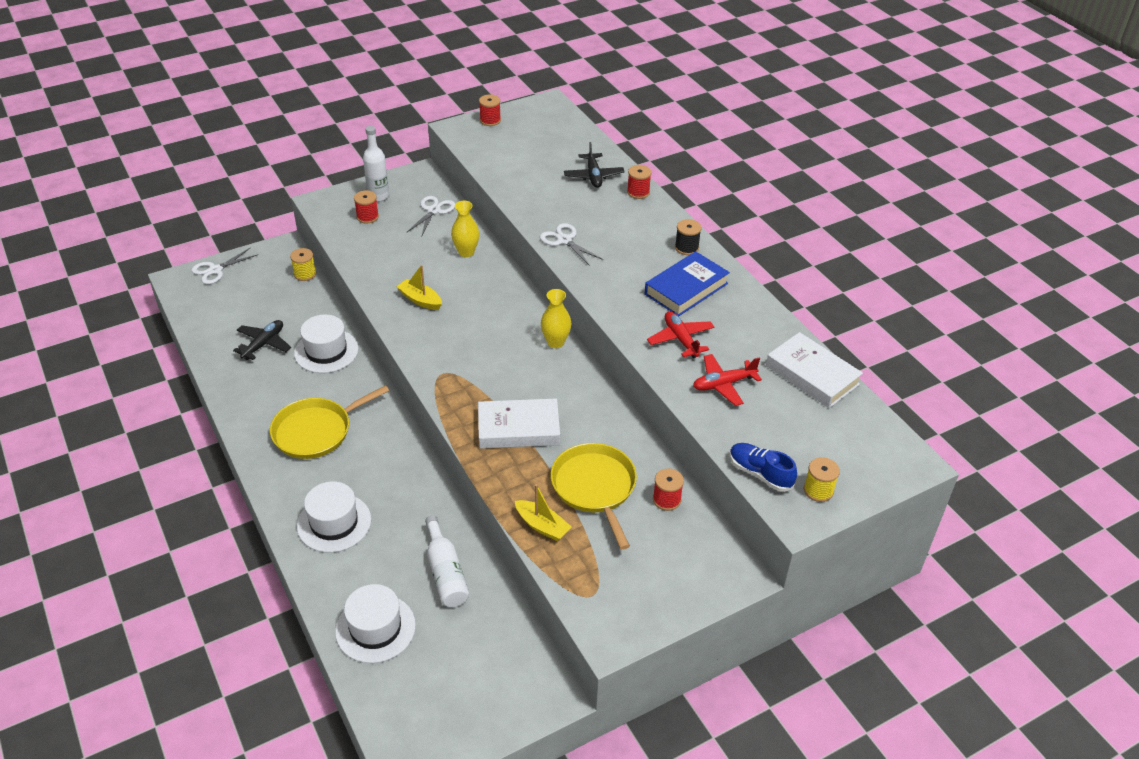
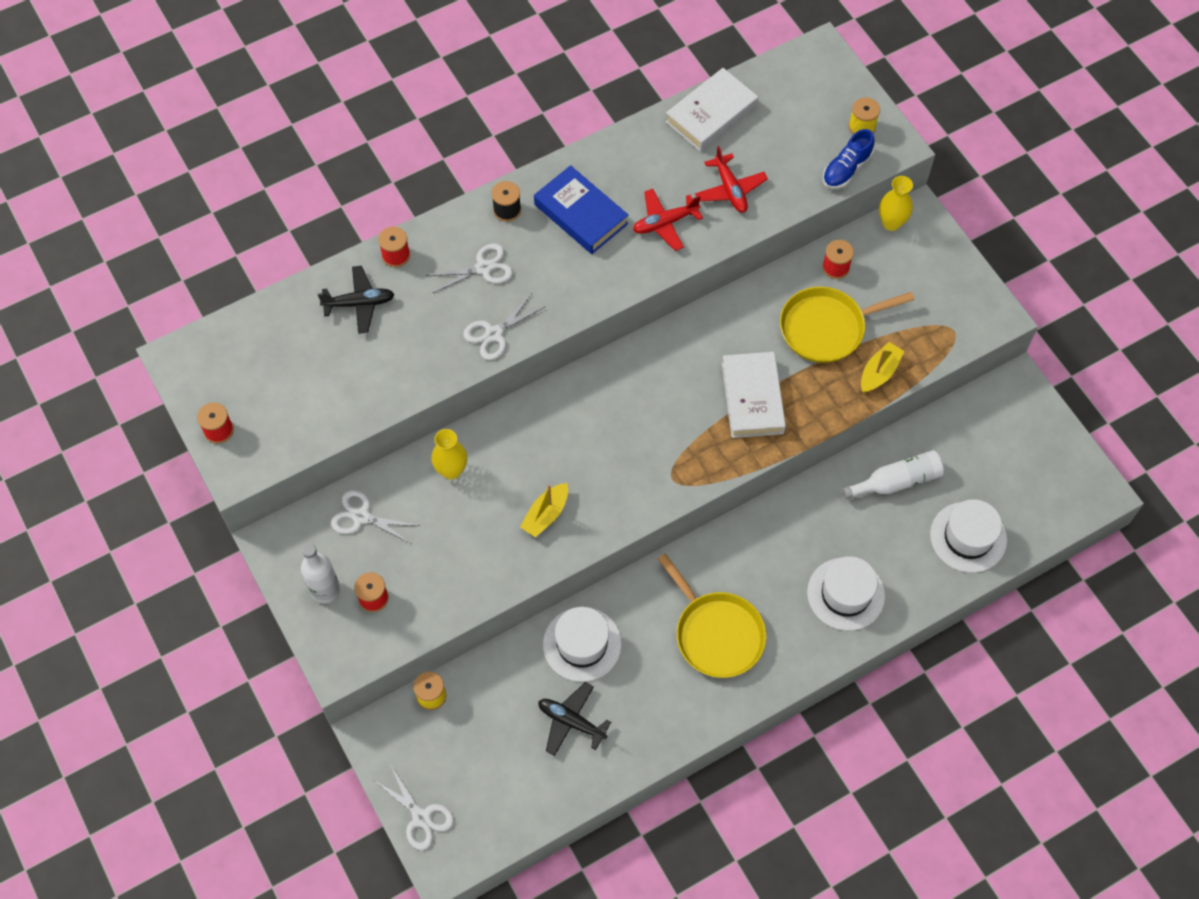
camera: 90 degrees left, 20 degrees up
(555, 342) = (616, 366): yellow vase -> yellow vase (891, 223)
(628, 235) = (483, 268): none -> white scissors

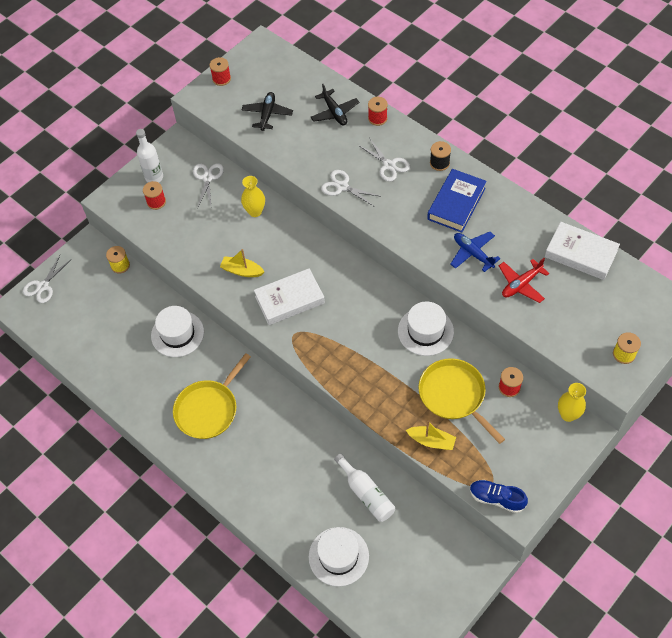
camera: 75 degrees right, 5 degrees down
(571, 721) = (123, 344): black plane -> black plane (267, 114)
(665, 223) = (473, 253): red plane -> blue plane
(752, 398) = (375, 364): white book -> white book (289, 300)
(846, 169) = (578, 354): blue shoe -> blue shoe (496, 498)
(846, 594) = (264, 483): white hat -> white hat (425, 331)

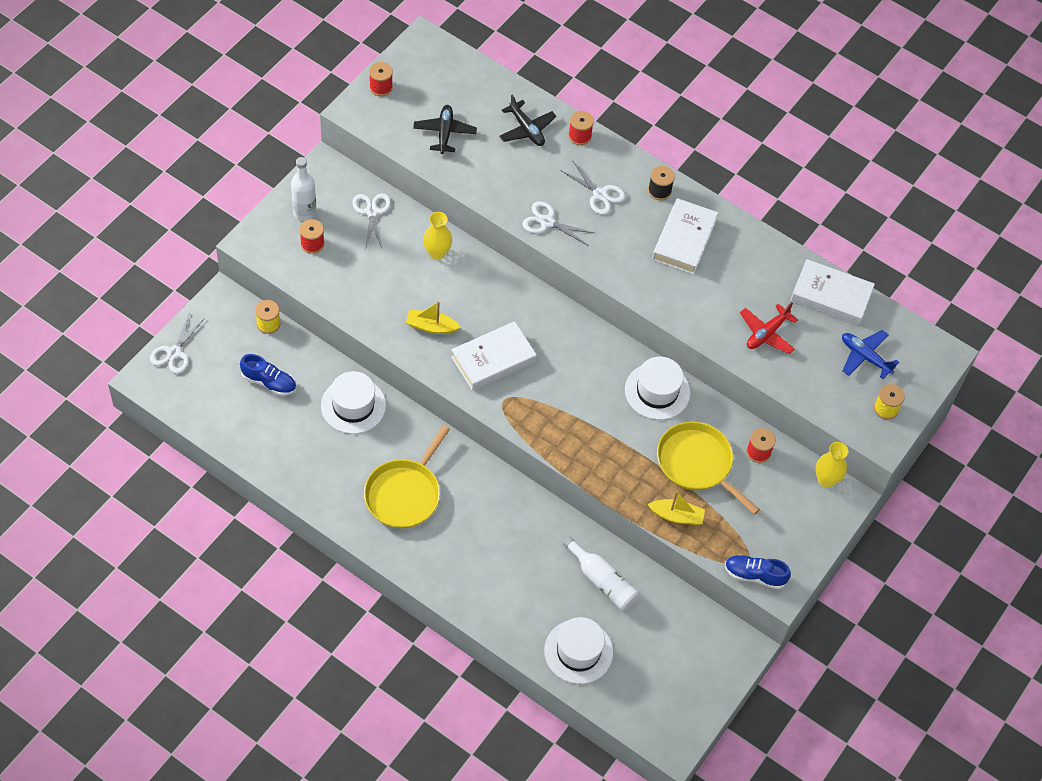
camera: 15 degrees left, 0 degrees up
(113, 312) = (269, 382): none -> blue shoe
(456, 203) = (684, 240): blue book -> white book
(473, 253) = (708, 299): blue plane -> blue plane (865, 357)

